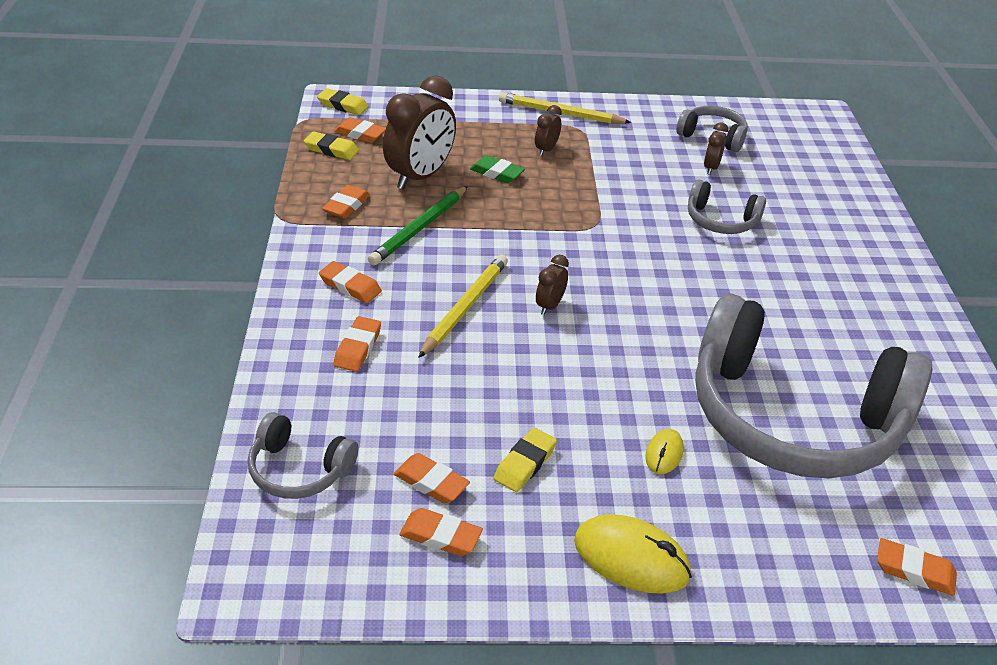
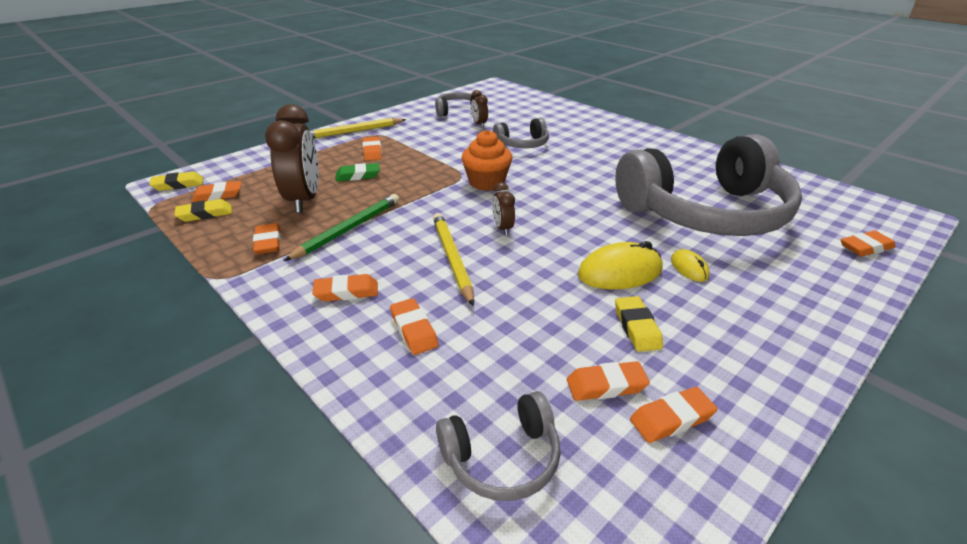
camera: 40 degrees left, 5 degrees down
(419, 228) = (348, 229): green pencil -> green pencil turned 135 degrees counterclockwise
(546, 150) = (372, 152): brown clock -> orange eraser
(608, 247) = (486, 182): none -> orange cupcake
(631, 558) = (776, 338): yellow mouse -> yellow mouse (620, 272)

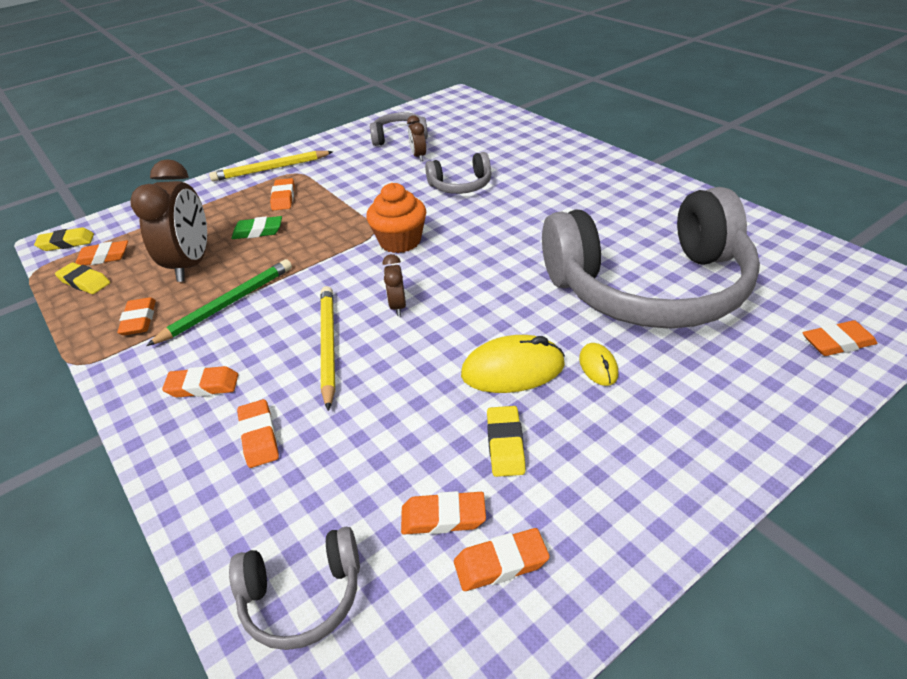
camera: 10 degrees right, 5 degrees up
(205, 214) = (84, 282): yellow eraser -> yellow eraser turned 45 degrees clockwise

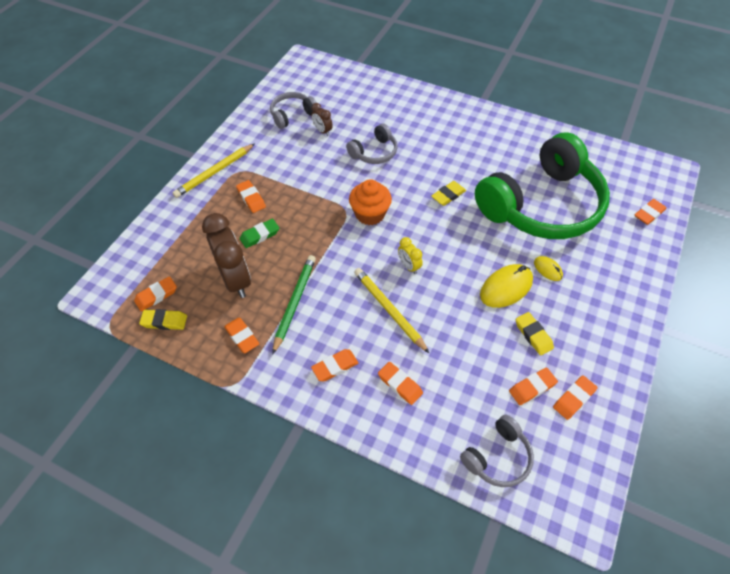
camera: 30 degrees left, 15 degrees up
(66, 243) = (108, 293): yellow eraser -> yellow eraser (448, 195)
(398, 306) = (408, 266): brown clock -> yellow clock
(649, 287) = (541, 205): grey headphones -> green headphones

